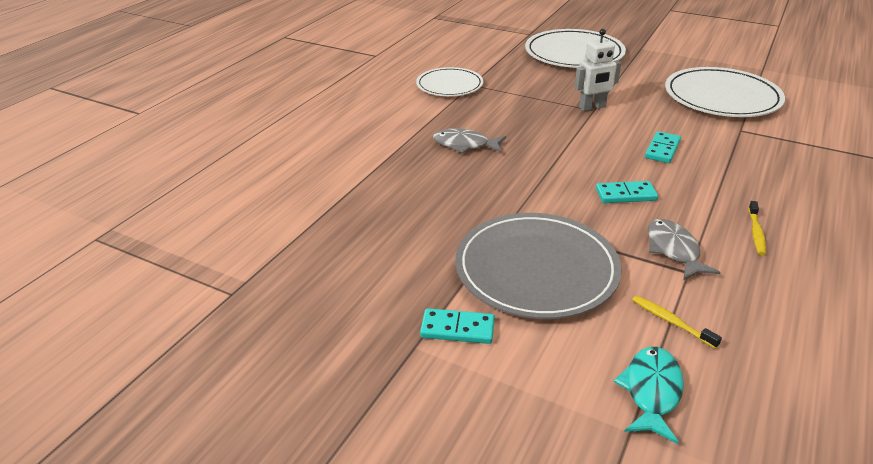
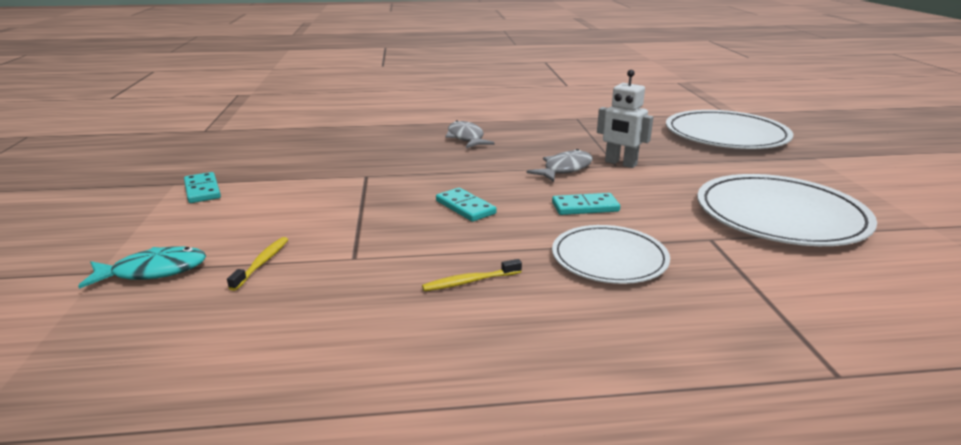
camera: 55 degrees right, 10 degrees down
(449, 85) = (560, 113): white plate -> white plate (609, 258)
(536, 269) = (301, 198): grey plate -> none
(674, 250) = (386, 245): grey fish -> grey fish (565, 169)

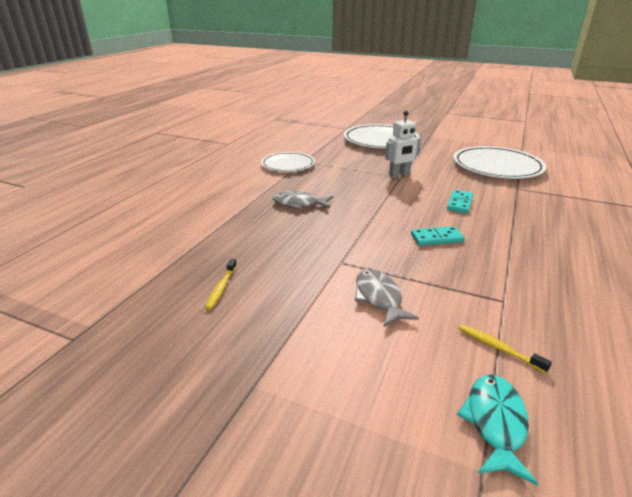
camera: 60 degrees left, 5 degrees up
(202, 190) = (296, 365): turquoise domino -> none
(469, 281) = (552, 265): yellow toothbrush -> yellow toothbrush (221, 288)
(565, 169) = (395, 191): grey fish -> grey fish (379, 298)
(609, 258) = (532, 218): white plate -> white plate (288, 164)

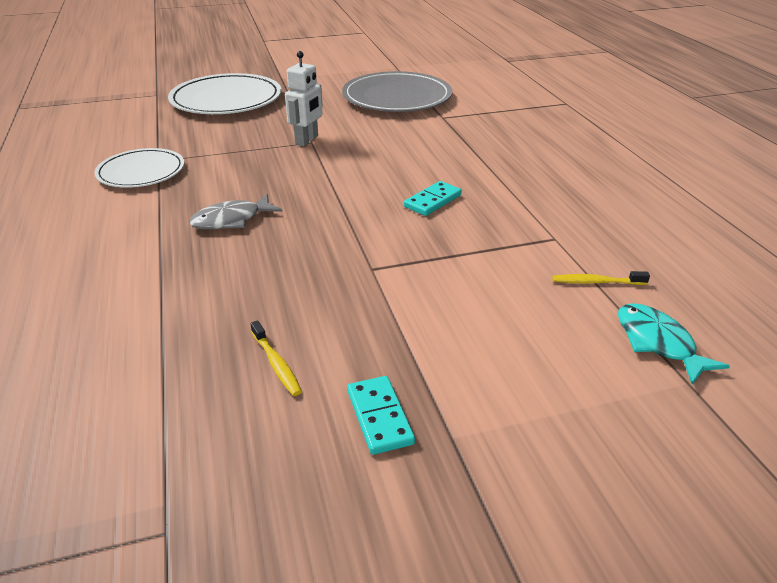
camera: 40 degrees left, 5 degrees up
(379, 298) = (455, 287): grey fish -> none
(459, 203) = (409, 153): turquoise domino -> turquoise domino (379, 417)
(497, 166) = (397, 97): white plate -> grey plate

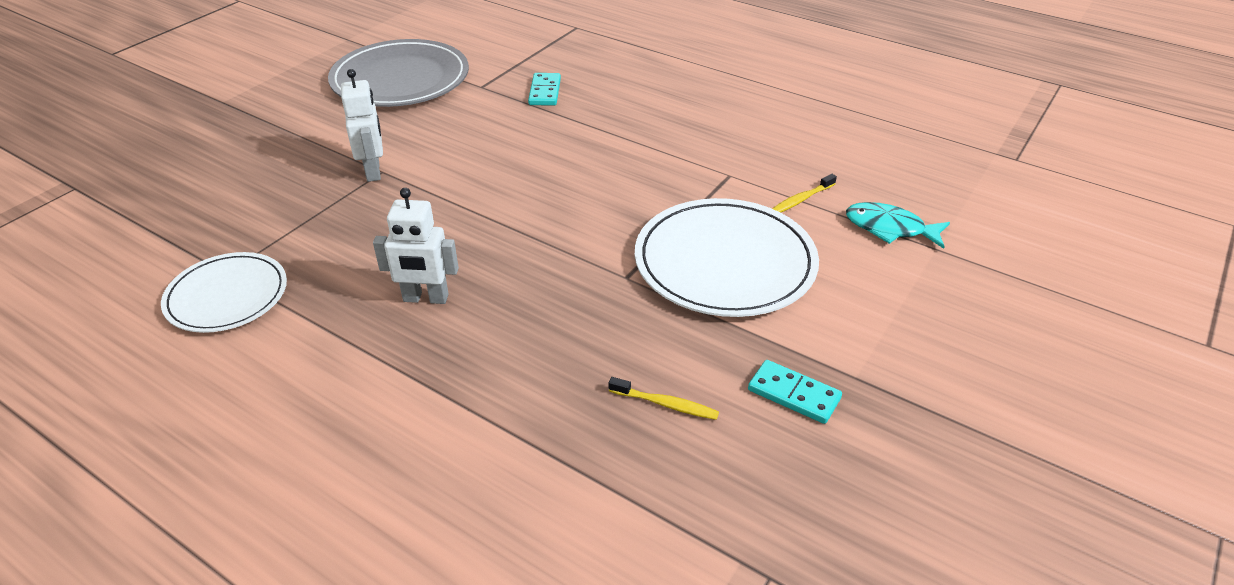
camera: 40 degrees left, 5 degrees up
(226, 99) = (191, 157): white plate -> white plate (725, 262)
(231, 220) = (425, 298): grey fish -> white robot
(432, 201) = (590, 185): turquoise domino -> turquoise domino (544, 92)

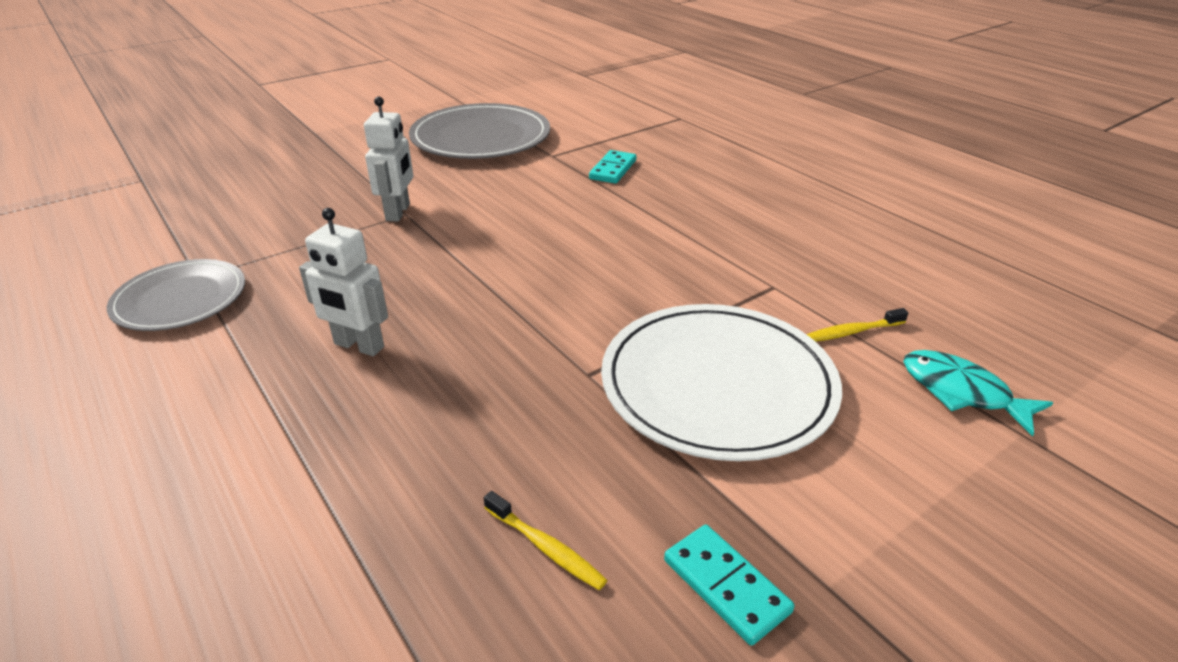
camera: 20 degrees right, 5 degrees down
(227, 296) = (180, 299): white plate -> grey plate

